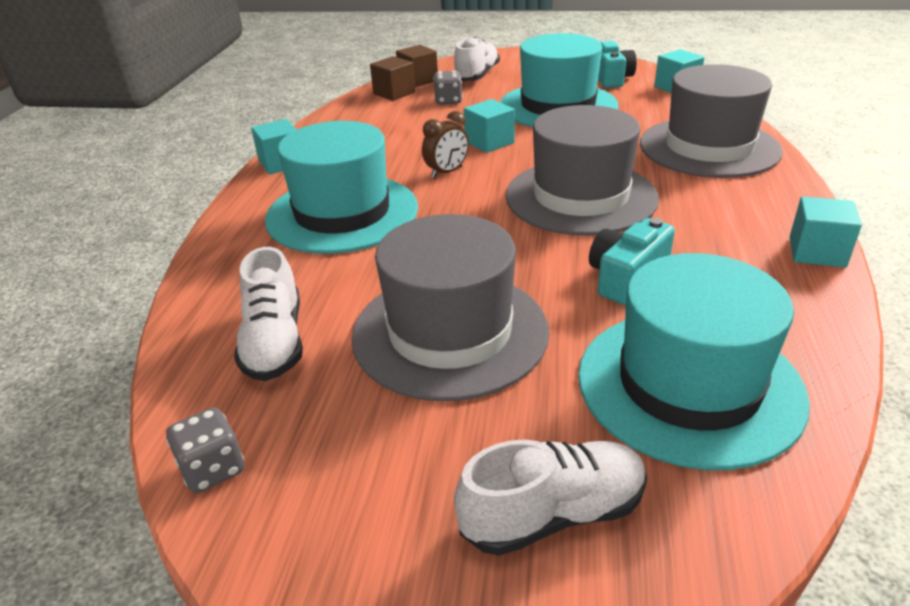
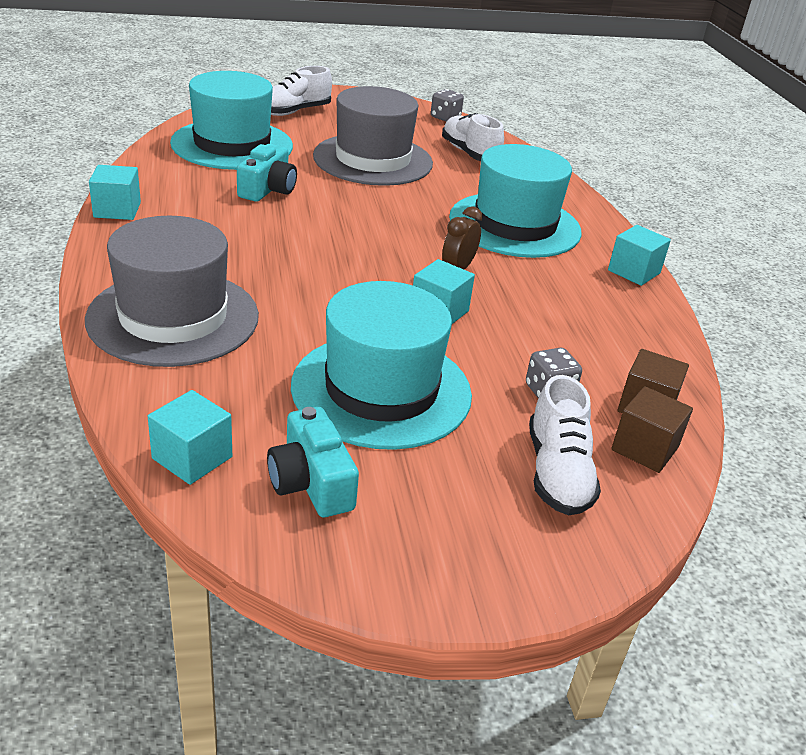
camera: 155 degrees right, 0 degrees up
(580, 197) = (314, 248): grey hat -> none

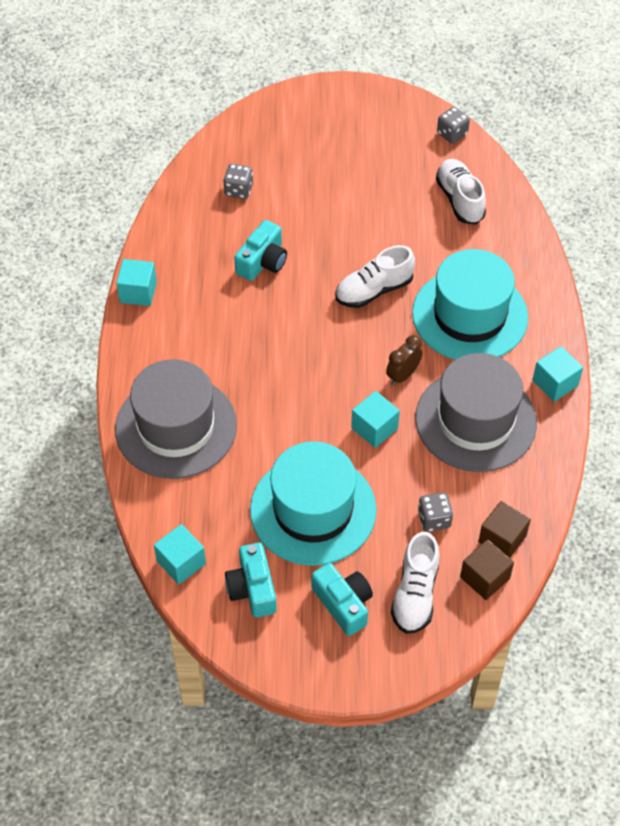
camera: 15 degrees right, 20 degrees up
(232, 144) = (238, 190): turquoise hat -> grey dice
(294, 112) = (303, 129): white shoe -> white shoe (374, 290)
(373, 160) = (364, 213): grey hat -> grey hat (475, 420)
(457, 491) = (343, 604): none -> turquoise camera

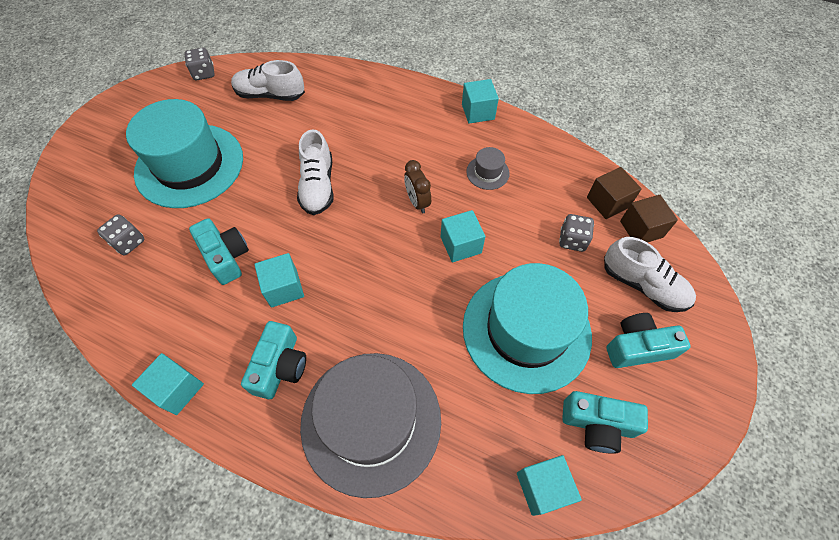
camera: 65 degrees left, 5 degrees up
(188, 347) = (280, 366): none -> turquoise camera
(256, 316) = (284, 288): none -> turquoise cube
(470, 315) = (385, 135): turquoise hat -> turquoise hat (189, 165)
(475, 420) = (487, 172): grey hat -> grey hat, size x0.40

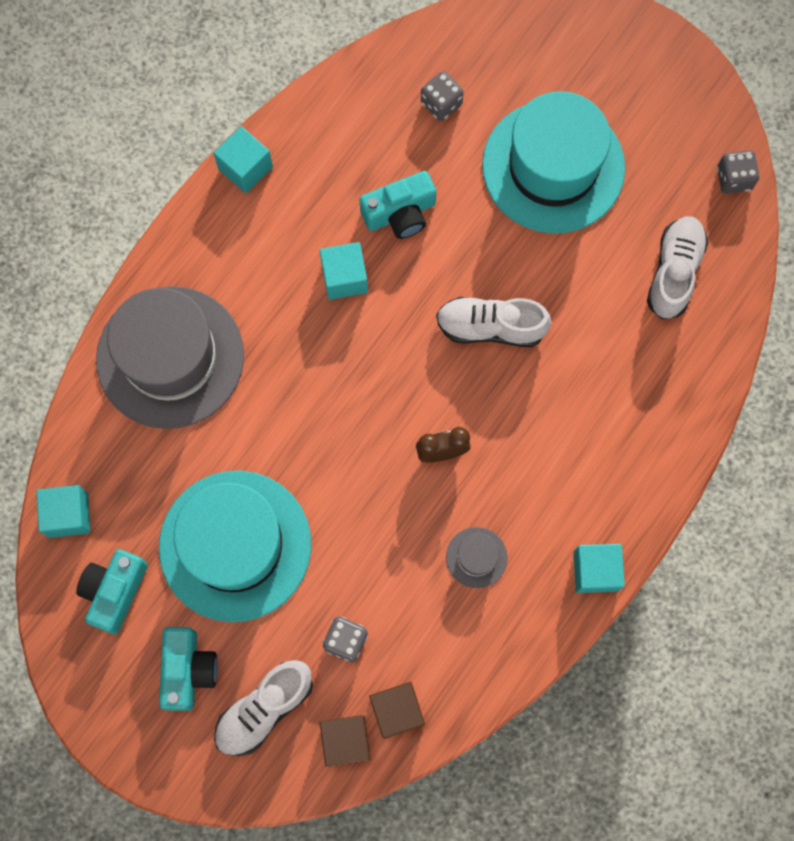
camera: 100 degrees right, 15 degrees up
(280, 366) = (249, 270): turquoise camera -> none
(460, 245) = (365, 495): turquoise cube -> none

